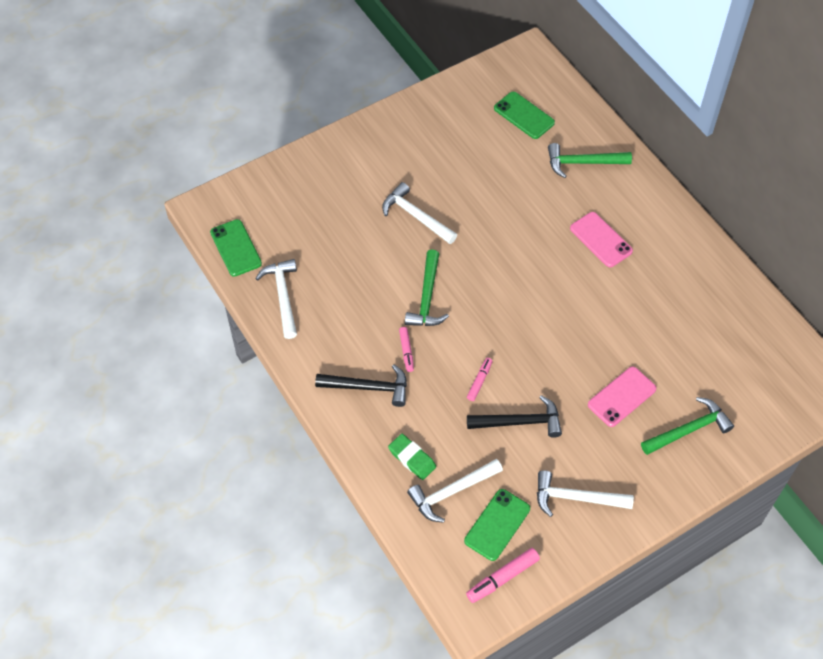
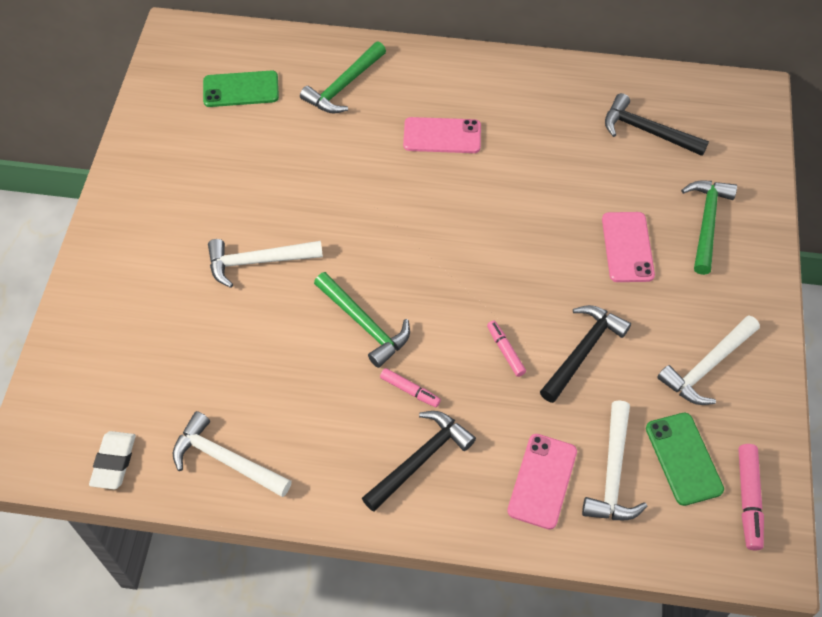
camera: 50 degrees left, 0 degrees up
(236, 248) = (114, 462): green phone -> white eraser
(412, 458) = (542, 481): green eraser -> pink phone
(728, 348) = (647, 131): none -> black hammer

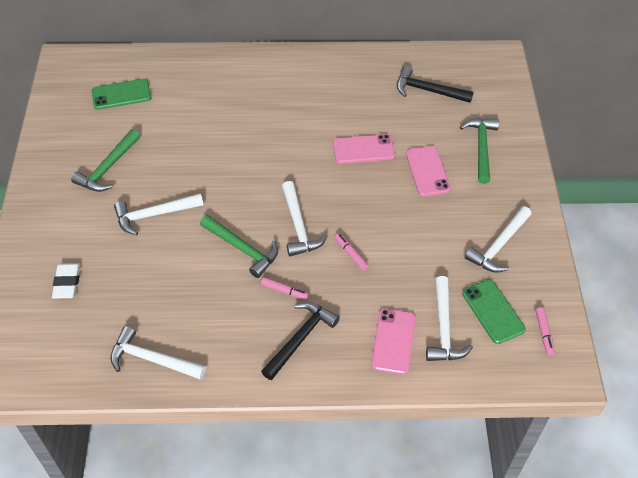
camera: 10 degrees left, 5 degrees down
(114, 462) = (65, 373): white eraser -> white eraser (67, 283)
(344, 86) = (199, 84): green hammer -> green hammer (108, 168)
(442, 136) = (279, 110): pink phone -> pink phone (363, 149)
(443, 302) = (299, 226): none -> white hammer
(583, 351) = (407, 247): black hammer -> none
(748, 499) = (544, 333): pink marker -> pink marker, size x0.65

